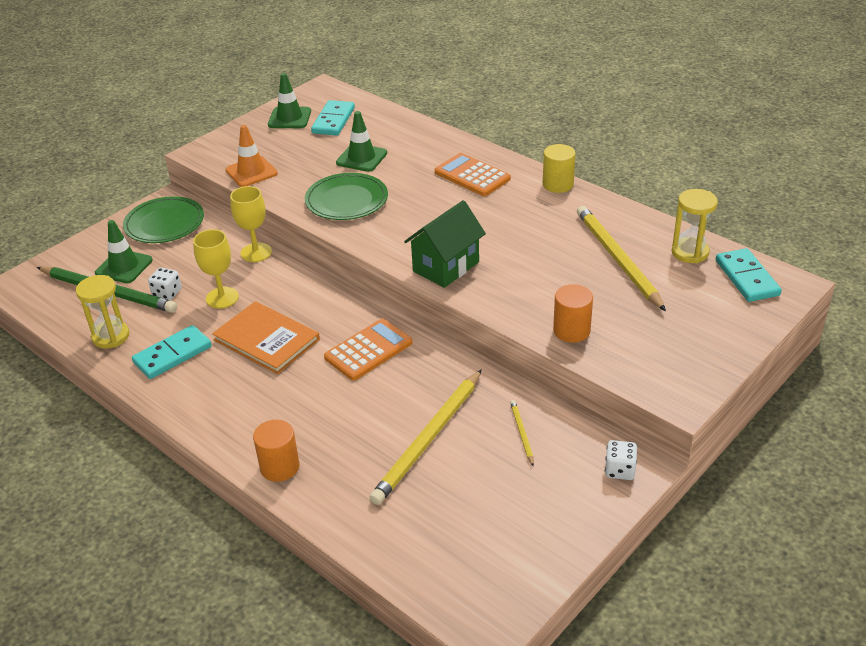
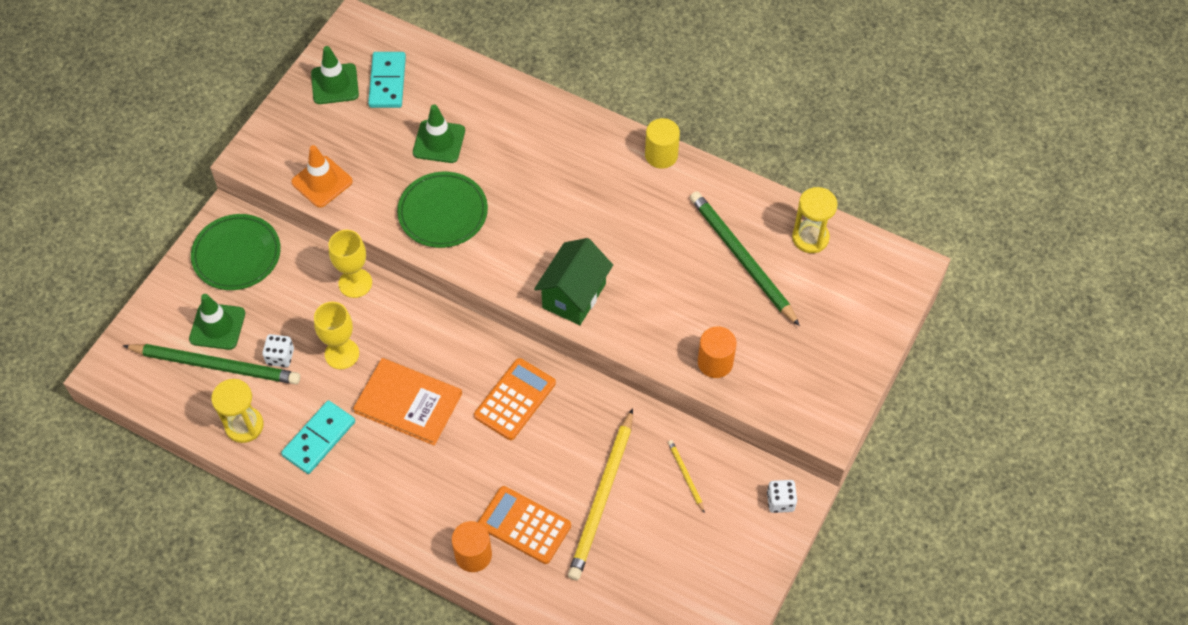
camera: 15 degrees left, 20 degrees up
(472, 175) = (567, 154): orange calculator -> orange calculator (524, 525)
(618, 259) = (742, 259): yellow pencil -> green pencil
(746, 278) = (868, 265): turquoise domino -> none

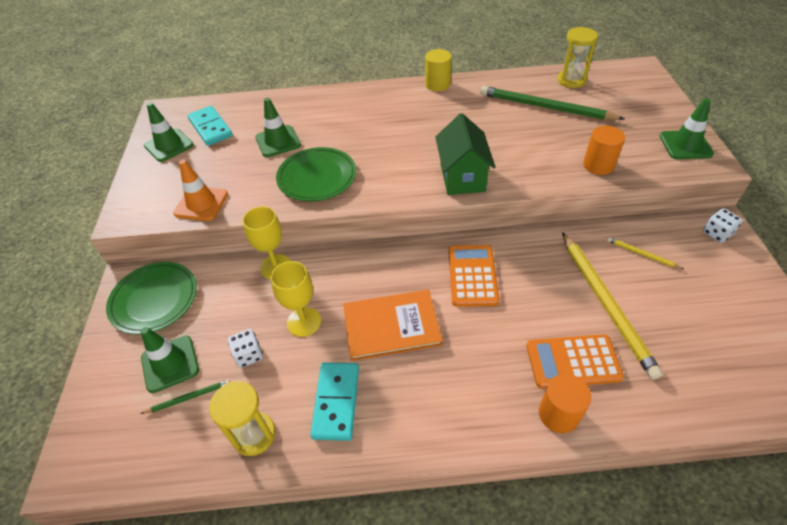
camera: 30 degrees left, 10 degrees down
(215, 365) = (188, 397): green pencil -> green pencil, size x0.44
(828, 394) = (685, 145): none -> green traffic cone

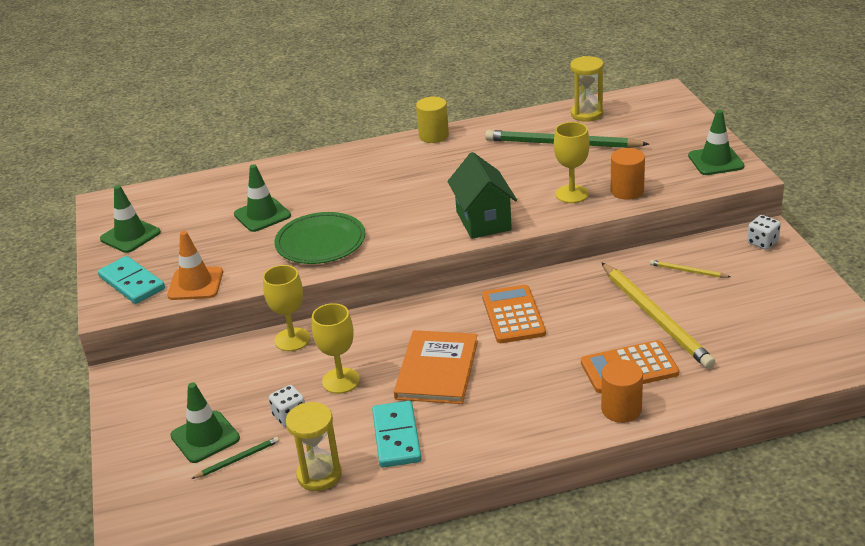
camera: 10 degrees left, 15 degrees down
(154, 299) = (162, 388): green plate -> none
(210, 128) = (174, 212): turquoise domino -> turquoise domino (132, 283)
(391, 326) = (437, 369): orange book -> orange book turned 60 degrees counterclockwise
(547, 161) = (572, 194): none -> yellow goblet

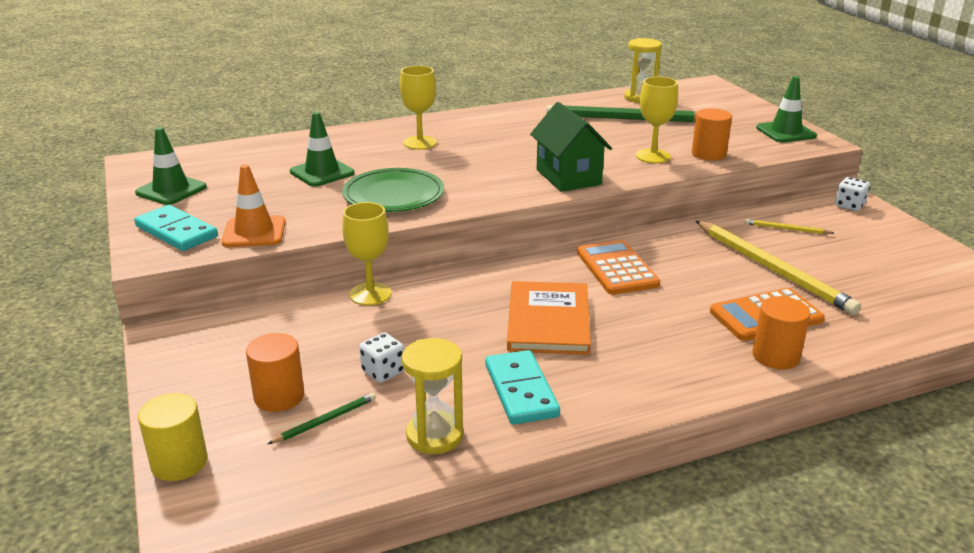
camera: 10 degrees left, 5 degrees down
(205, 437) = (279, 396): green traffic cone -> orange cylinder
(341, 381) = (437, 334): yellow goblet -> yellow goblet (420, 143)
(434, 136) = (491, 112): yellow cylinder -> yellow cylinder (179, 462)

